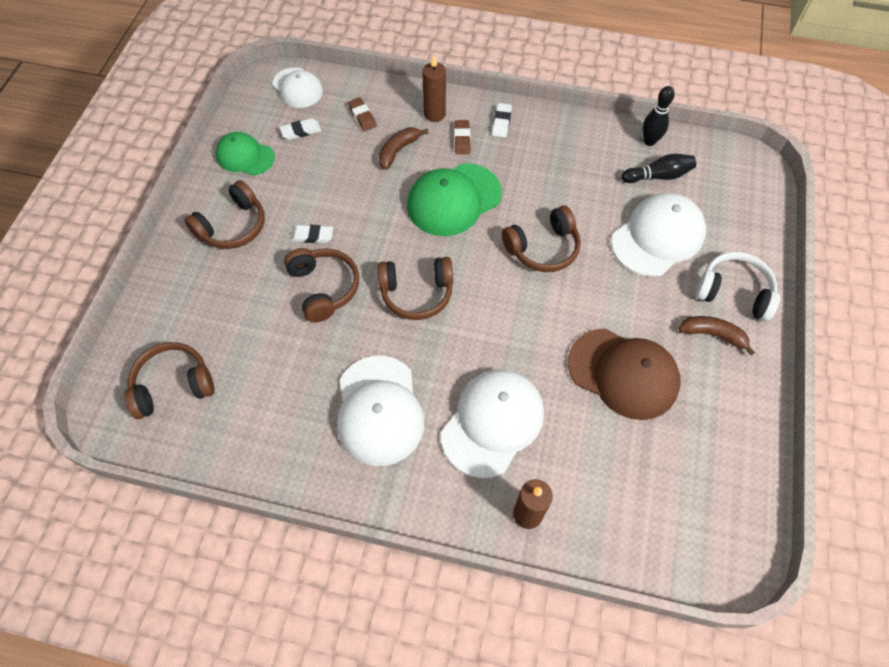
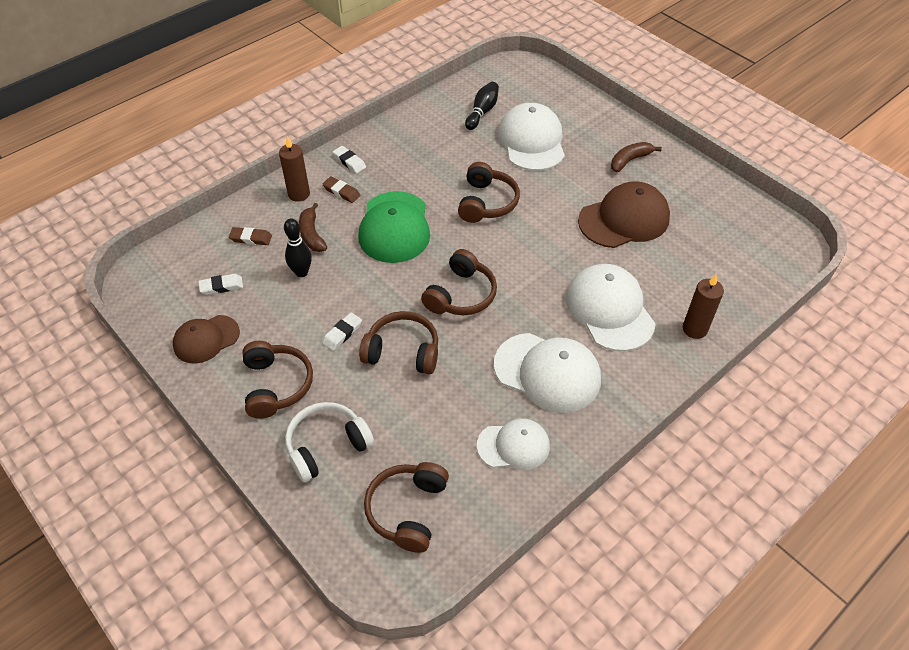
camera: 55 degrees left, 10 degrees down
(245, 156) = (206, 339): green cap -> brown cap
(297, 88) = (169, 265): white cap -> white cap (513, 446)
(301, 131) = (221, 286): white eraser -> white eraser turned 60 degrees clockwise
(649, 141) = (448, 99): black bowling pin -> black bowling pin (301, 272)
(734, 292) = (606, 132): white headphones -> white headphones (327, 446)

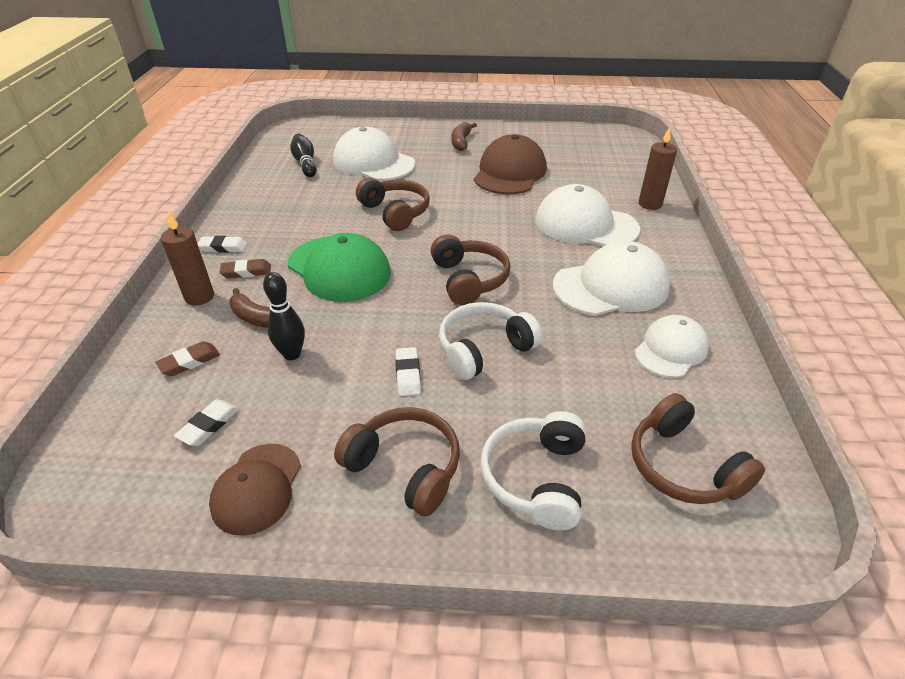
camera: 45 degrees left, 10 degrees down
(402, 351) = (484, 349): brown headphones -> white headphones

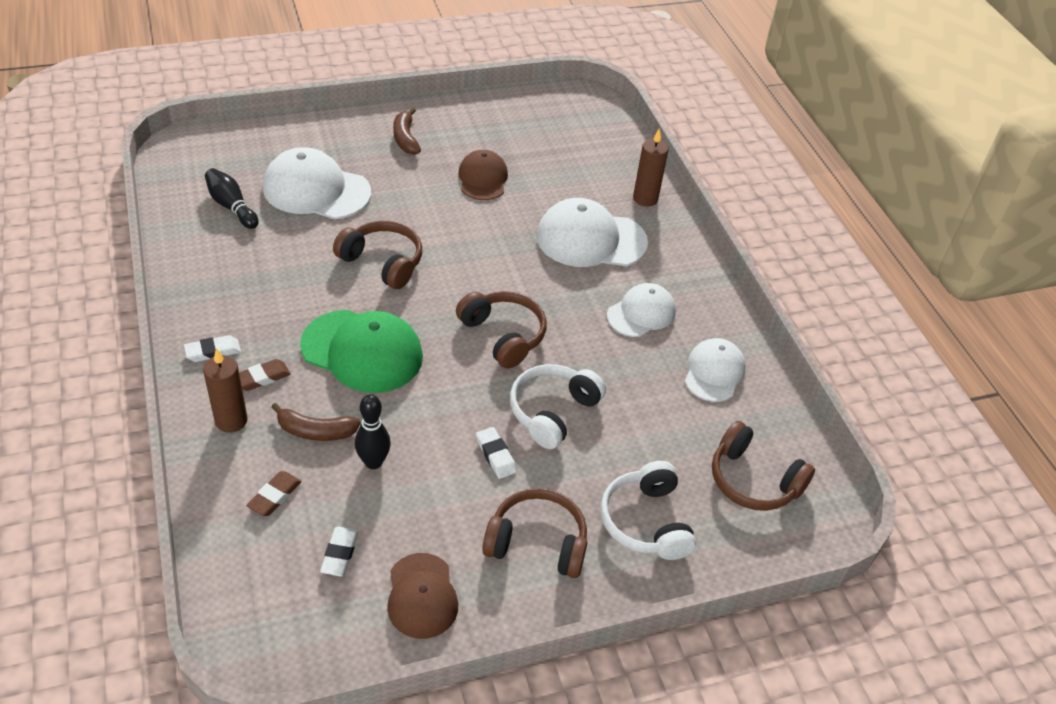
camera: 25 degrees left, 5 degrees up
(510, 172) = (483, 178): brown cap -> brown cap, size x0.63
(611, 286) = (641, 313): white cap -> white cap, size x0.63

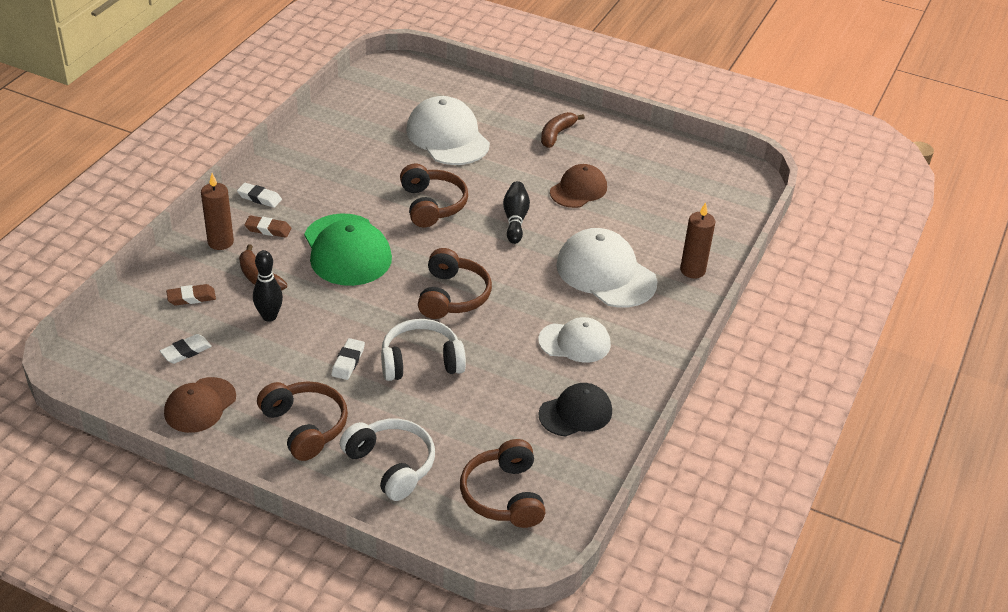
camera: 45 degrees right, 5 degrees down
(231, 206) = (379, 119): black bowling pin -> black bowling pin (515, 219)
(646, 522) = (391, 465): white headphones -> white headphones turned 105 degrees clockwise
(714, 372) = (575, 413): white cap -> black cap

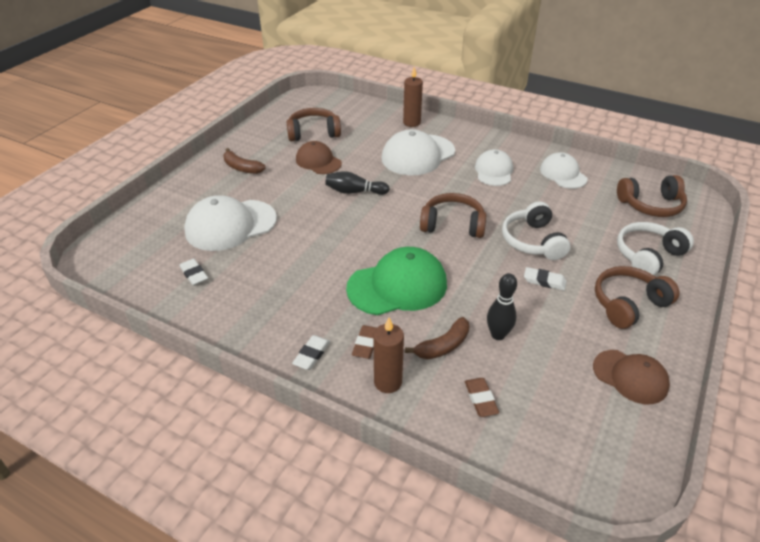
camera: 85 degrees left, 0 degrees up
(186, 351) = (562, 395): white eraser -> white eraser (194, 274)
(432, 205) = (332, 235): brown headphones -> brown headphones (313, 133)
(575, 413) = (563, 174): black cap -> white cap

